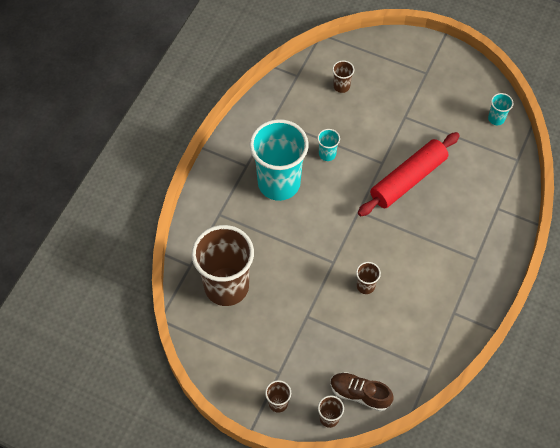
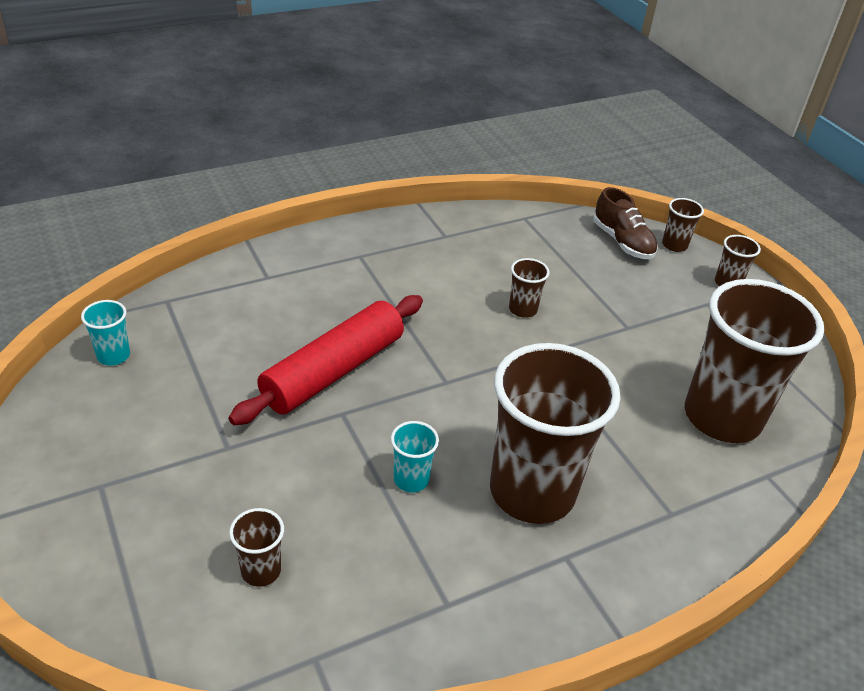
camera: 145 degrees left, 20 degrees down
(279, 183) = (532, 492): turquoise cup -> brown cup
(408, 179) = (333, 371): red rolling pin -> red rolling pin turned 45 degrees counterclockwise

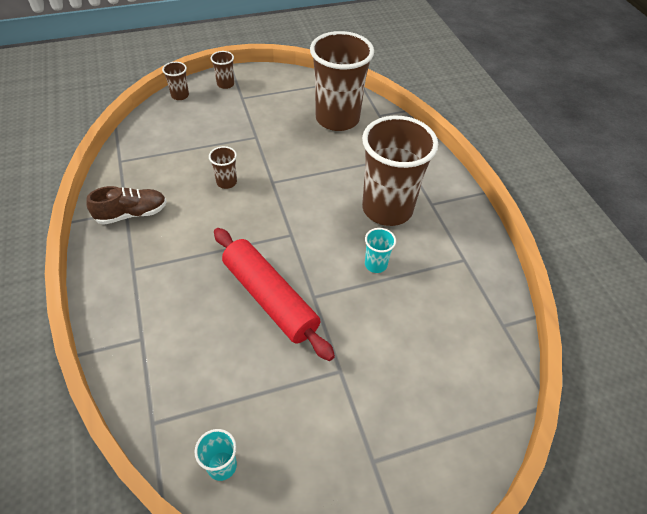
camera: 80 degrees left, 10 degrees up
(261, 570) = (446, 351): brown cup -> none
(622, 242) = (168, 118): brown shoe -> brown shoe (132, 214)

